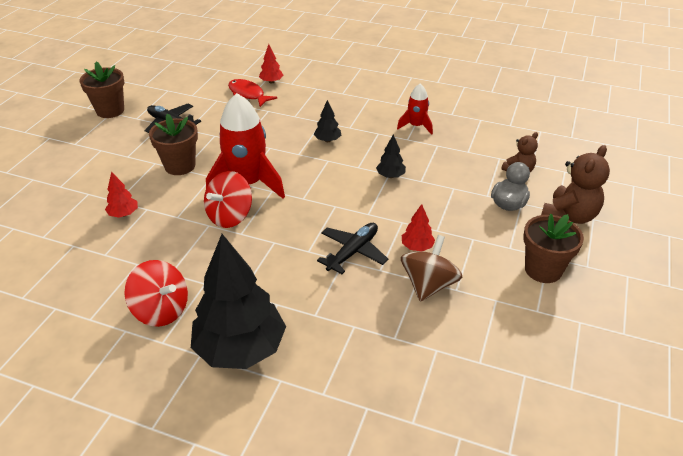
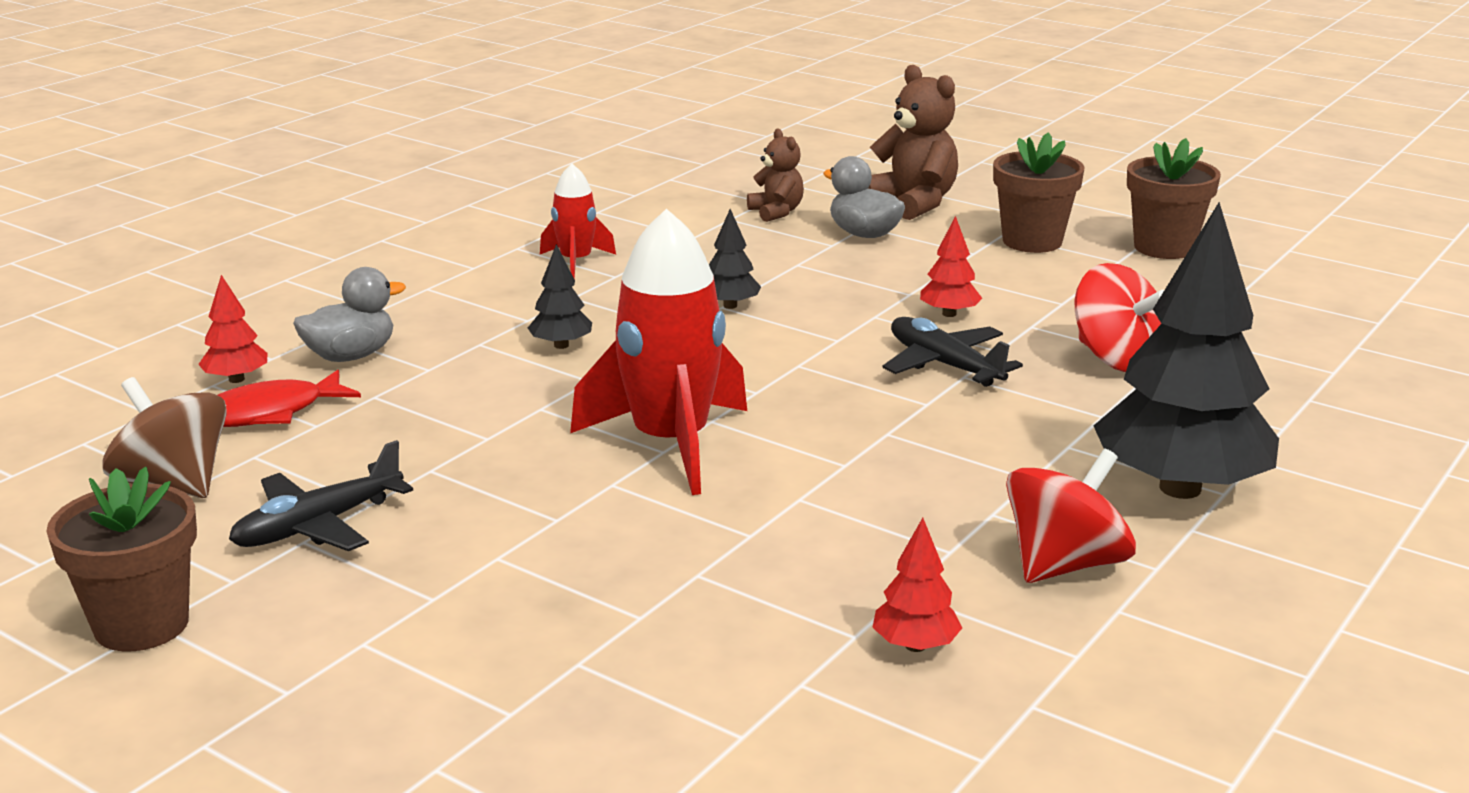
camera: 75 degrees left, 15 degrees down
(123, 214) = (704, 606): red tree -> red tree (915, 646)
(180, 166) = (538, 522): brown flower pot -> brown flower pot (1164, 247)
(230, 216) = (780, 471): red spinning top -> red spinning top (1117, 359)
(298, 98) = (351, 356): none -> grey duck
(428, 285) = (1047, 319): brown spinning top -> brown spinning top (173, 484)

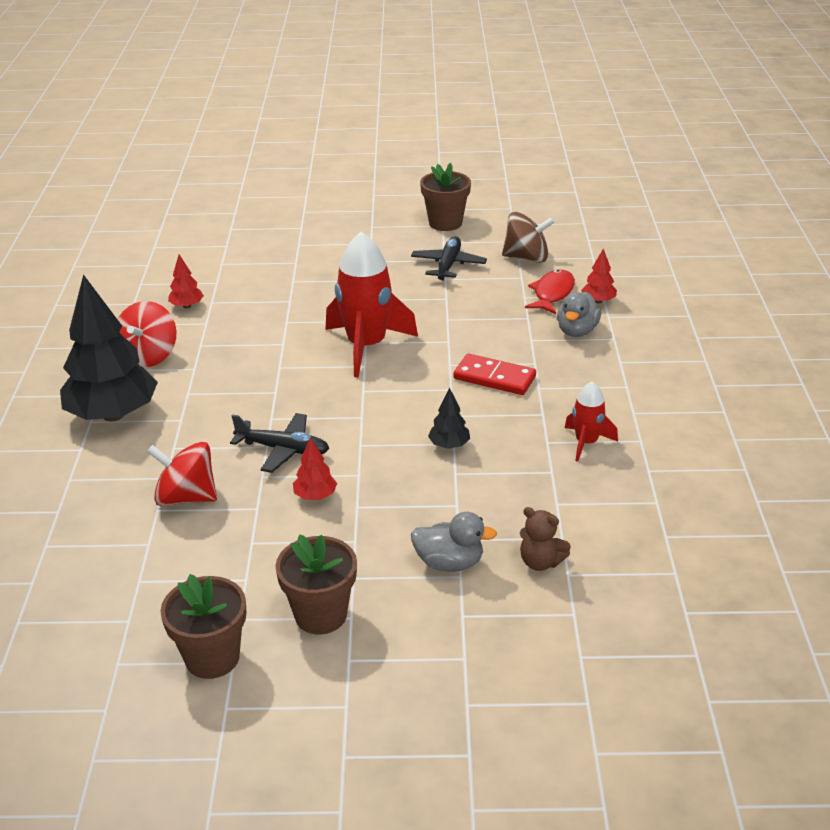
camera: 145 degrees right, 10 degrees up
(561, 345) = (494, 378): black tree -> red domino
(913, 204) = (456, 630): brown teddy bear -> none

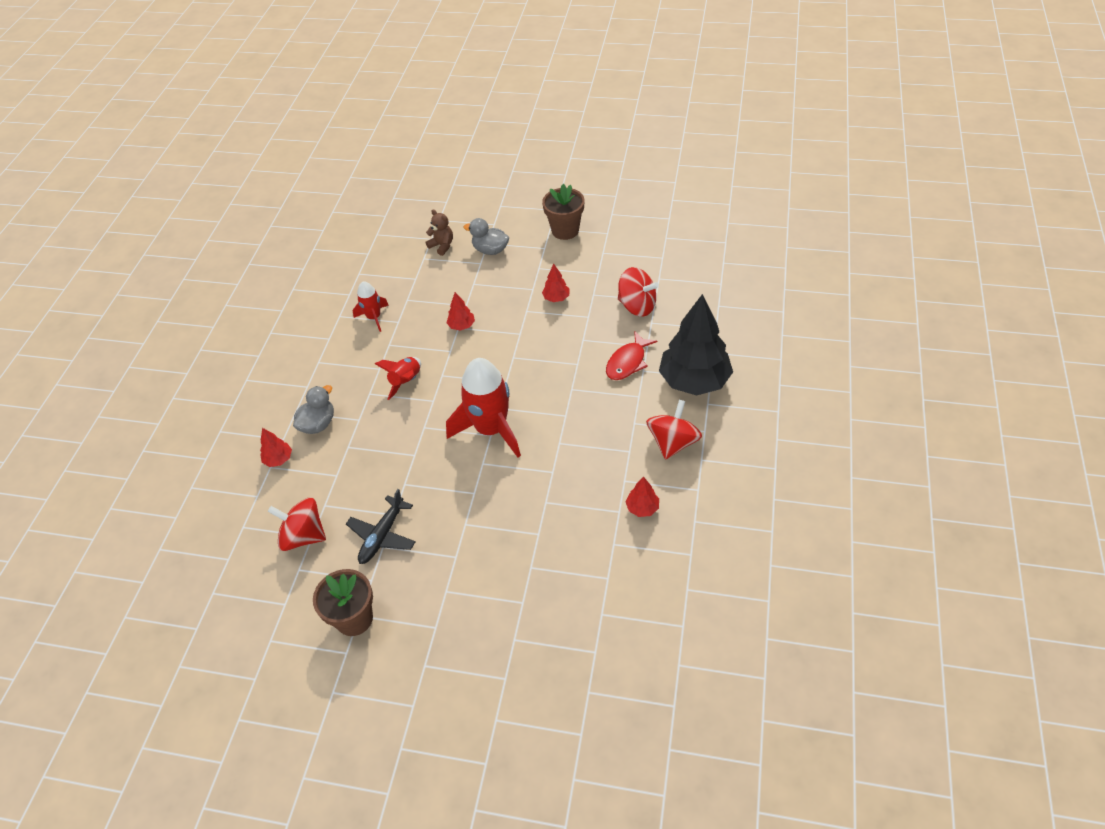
camera: 165 degrees left, 15 degrees up
(212, 657) = (621, 216): brown flower pot -> none
(283, 449) = (572, 335): black plane -> none
(449, 445) = (461, 326): black tree -> red tree
(494, 378) = (406, 381): red domino -> red rocket
(526, 258) = (303, 536): brown spinning top -> red spinning top
(552, 293) = (310, 476): red fish -> red fish (627, 362)

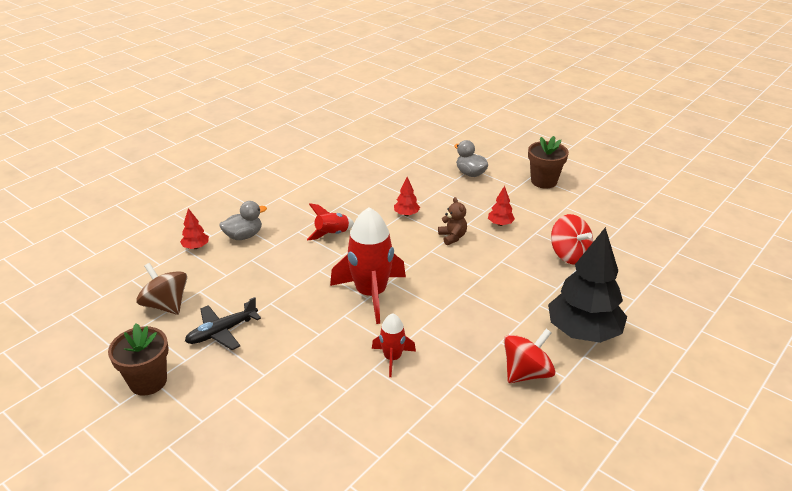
camera: 25 degrees right, 15 degrees down
(303, 536) = (166, 305): red spinning top -> brown spinning top
(374, 317) = (344, 185): red rocket -> red rocket (392, 358)
(442, 246) = (434, 158): brown teddy bear -> brown teddy bear (452, 237)
(627, 362) = (529, 293): red fish -> none
(642, 508) = (457, 414): red tree -> none

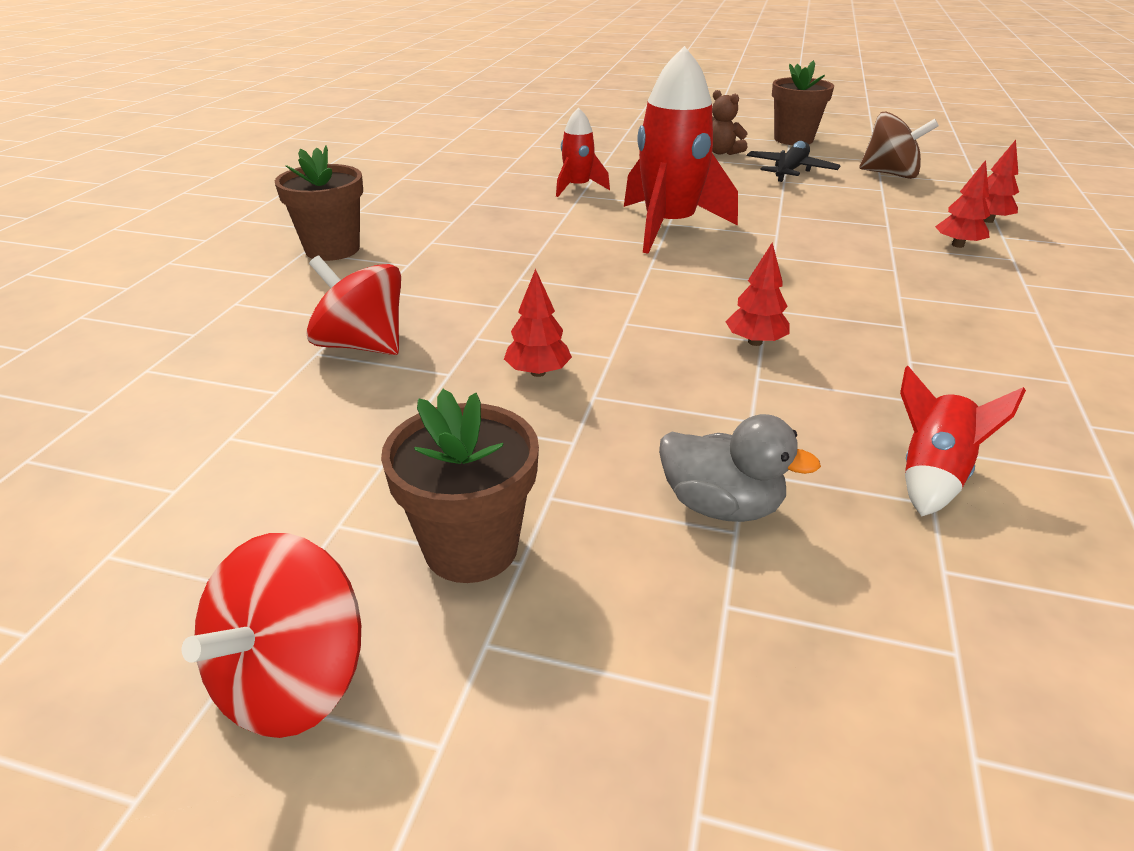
camera: 155 degrees right, 0 degrees up
(244, 236) = (957, 245): grey duck -> red tree
(332, 234) = (835, 277): red rocket -> red rocket (931, 475)
(452, 237) = (619, 322): brown teddy bear -> brown teddy bear (722, 152)
(526, 373) = (408, 205): red spinning top -> red spinning top (293, 680)
(583, 332) = (332, 249): black tree -> brown flower pot

